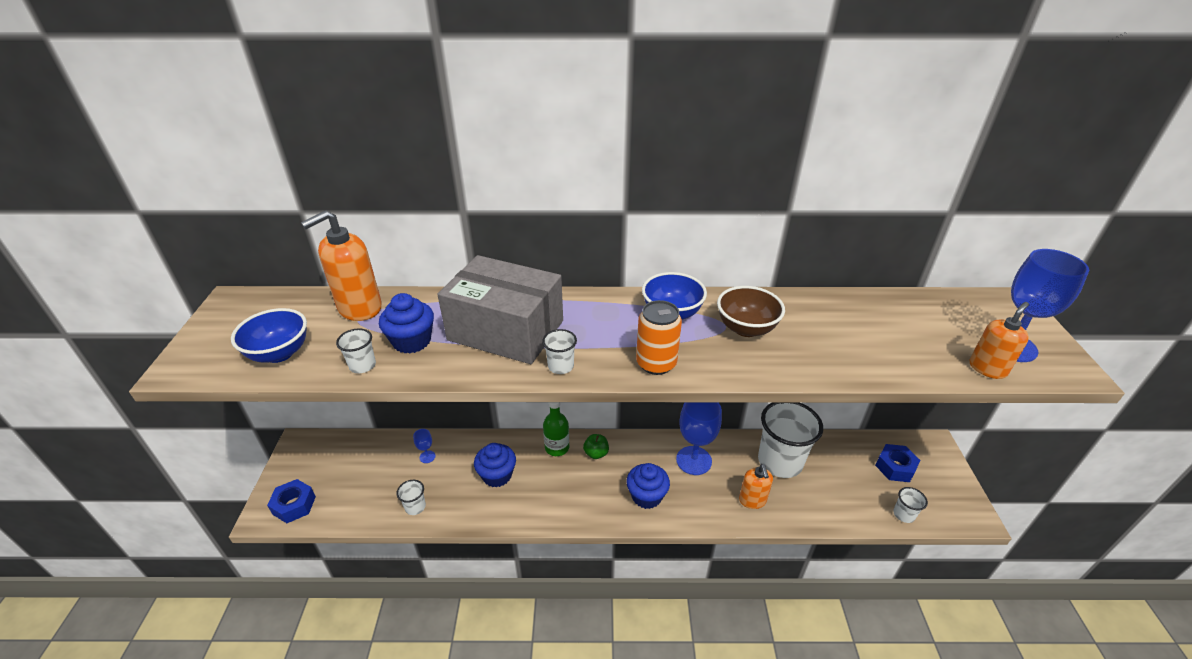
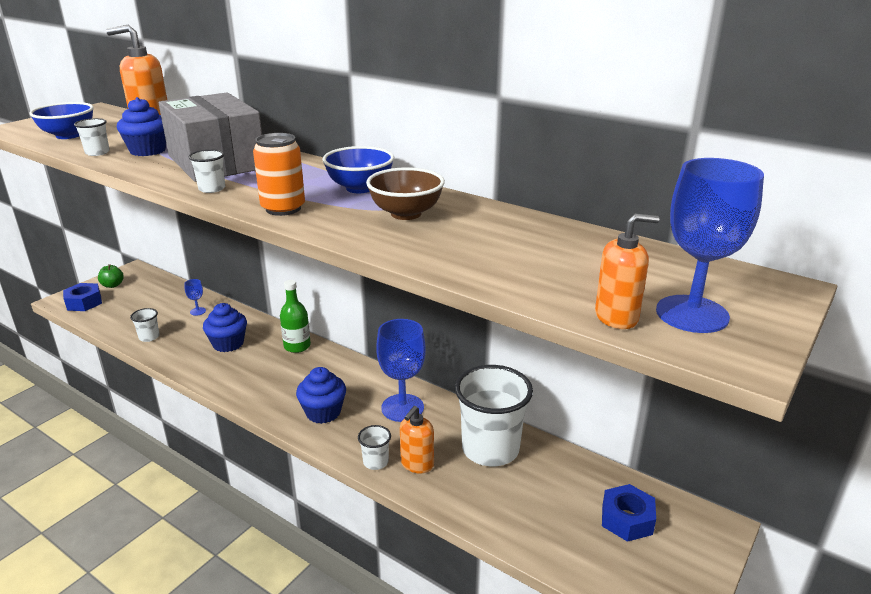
camera: 35 degrees right, 10 degrees down
(596, 453) = (323, 364): green apple -> green apple (112, 285)
(903, 514) = (576, 564): white cup -> white cup (375, 462)

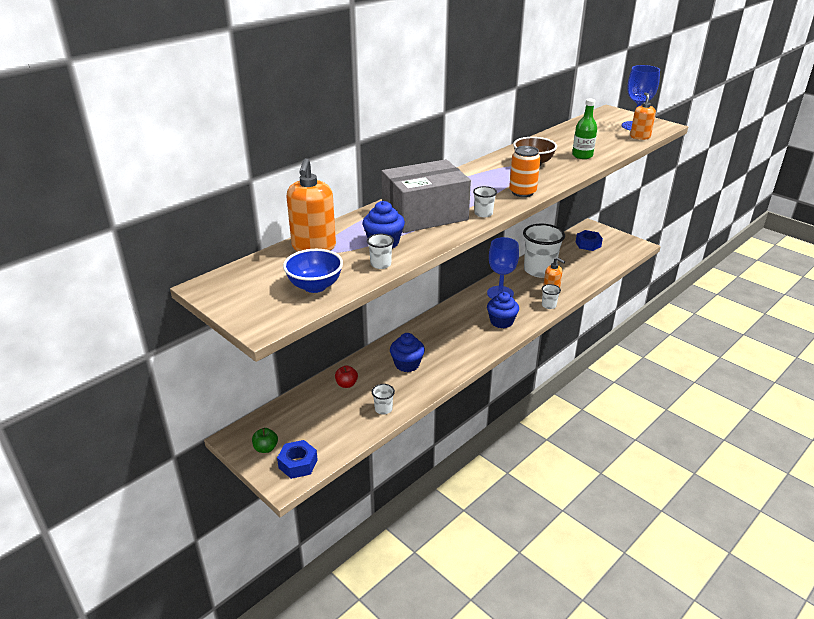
camera: 80 degrees left, 5 degrees up
(198, 311) = (346, 384): blue goblet -> red apple
(297, 346) = (419, 331): green bottle -> green bottle (582, 155)
(360, 188) = (490, 172): blue bowl -> none

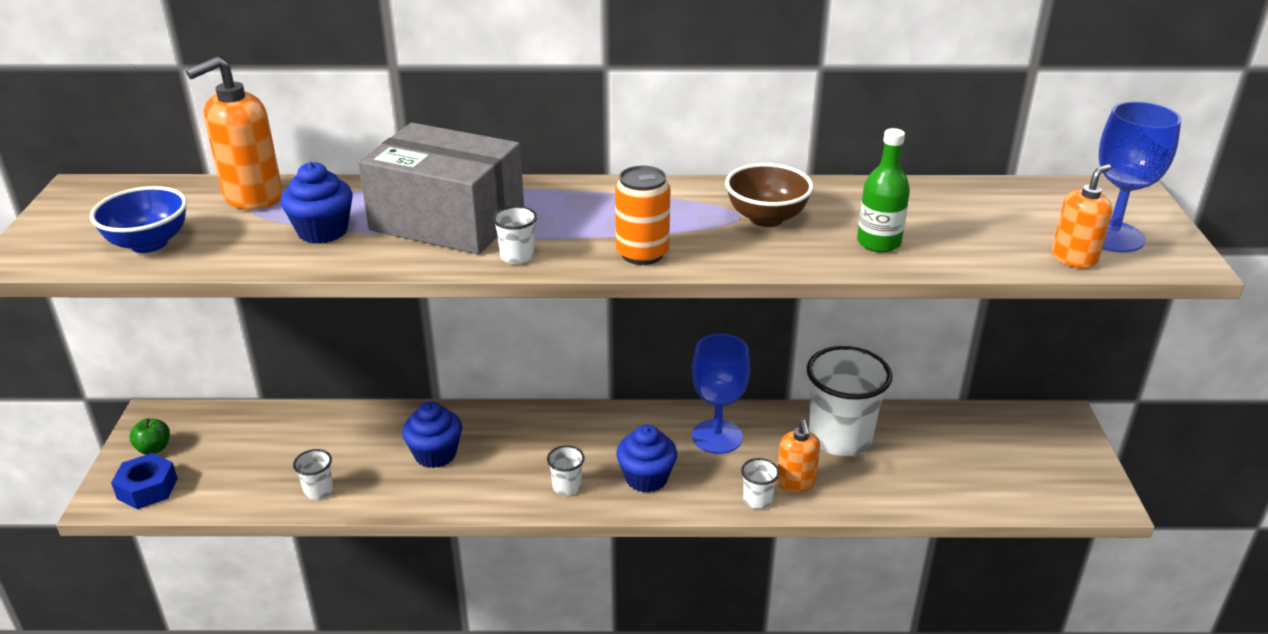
camera: 45 degrees right, 0 degrees up
(346, 384) = (336, 432): red apple -> none
(381, 264) = (258, 256): white cup -> white cup (567, 486)
(588, 244) = (1003, 444): blue nut -> none

